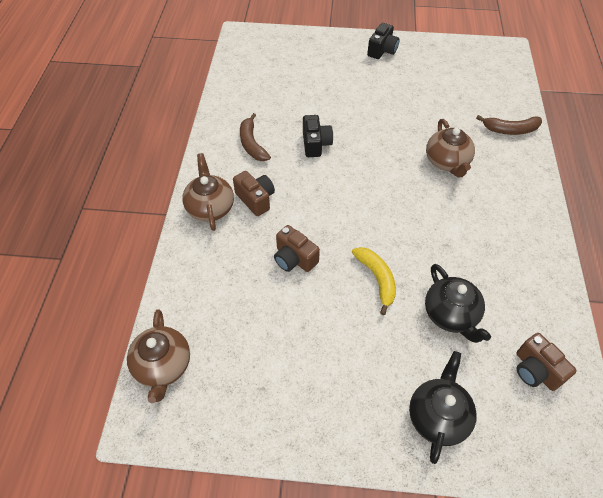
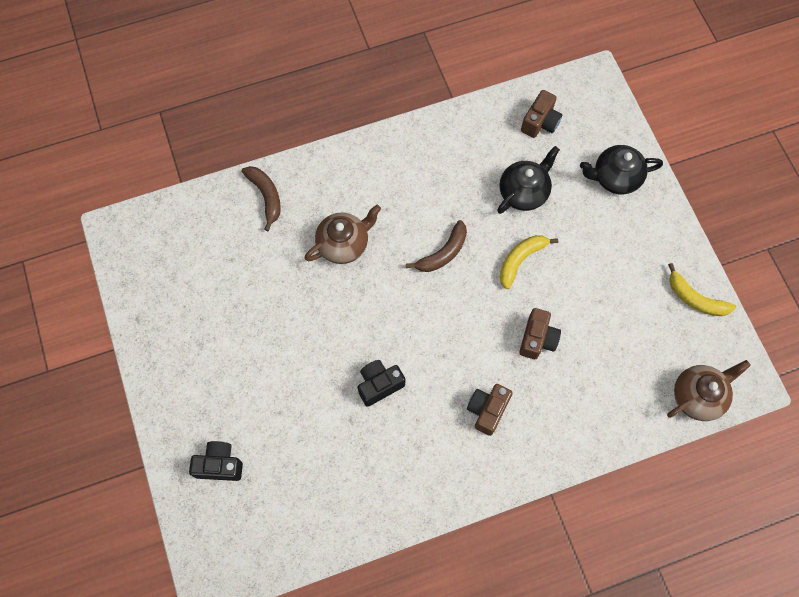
camera: 115 degrees left, 15 degrees up
(210, 207) = (521, 451): brown teapot -> none
(252, 144) = (412, 455): brown banana -> brown banana (443, 253)
(257, 422) = (695, 298): none -> yellow banana
(382, 50) = (174, 375): black camera -> black camera (219, 465)

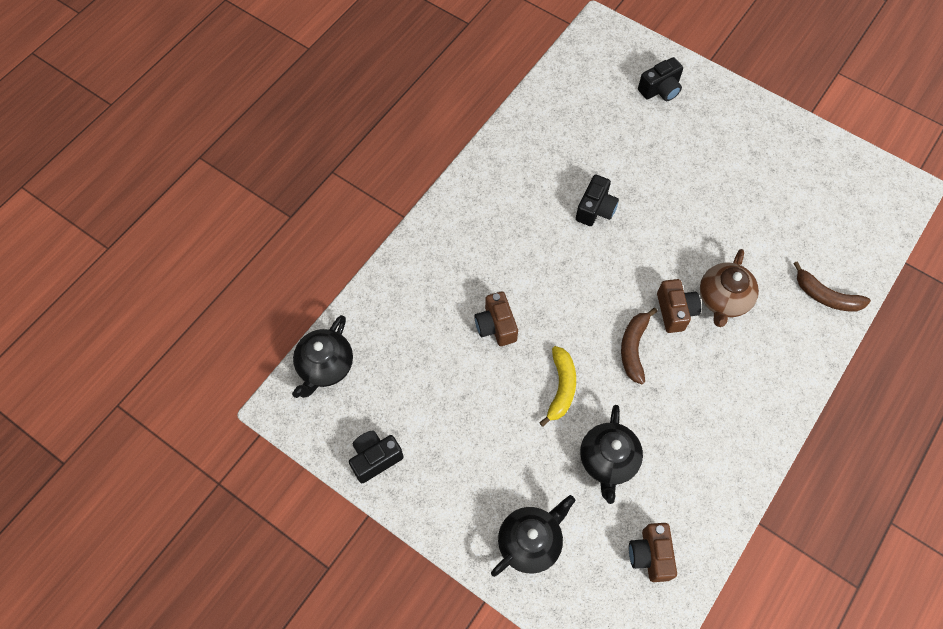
camera: 145 degrees right, 5 degrees down
(487, 410) = (496, 243): brown camera -> brown camera (675, 311)
(695, 298) = (375, 458): yellow banana -> black camera
(698, 395) = (325, 366): brown teapot -> black teapot

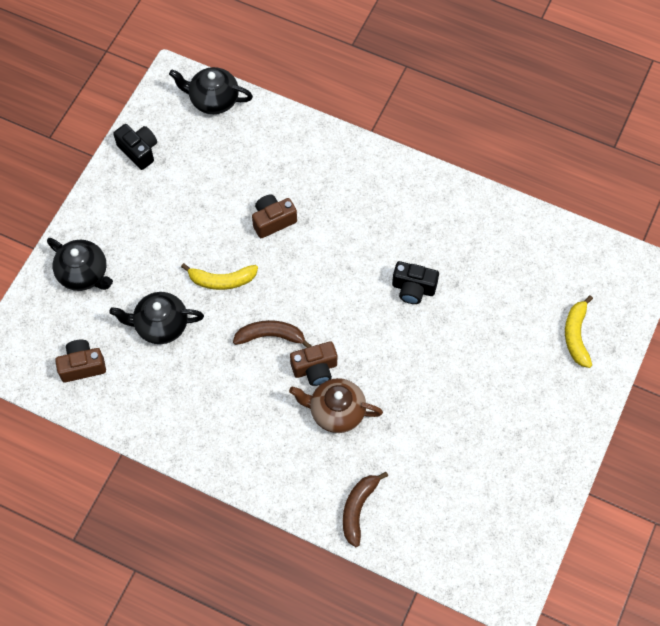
camera: 80 degrees right, 0 degrees up
(660, 89) = (576, 335): black camera -> yellow banana

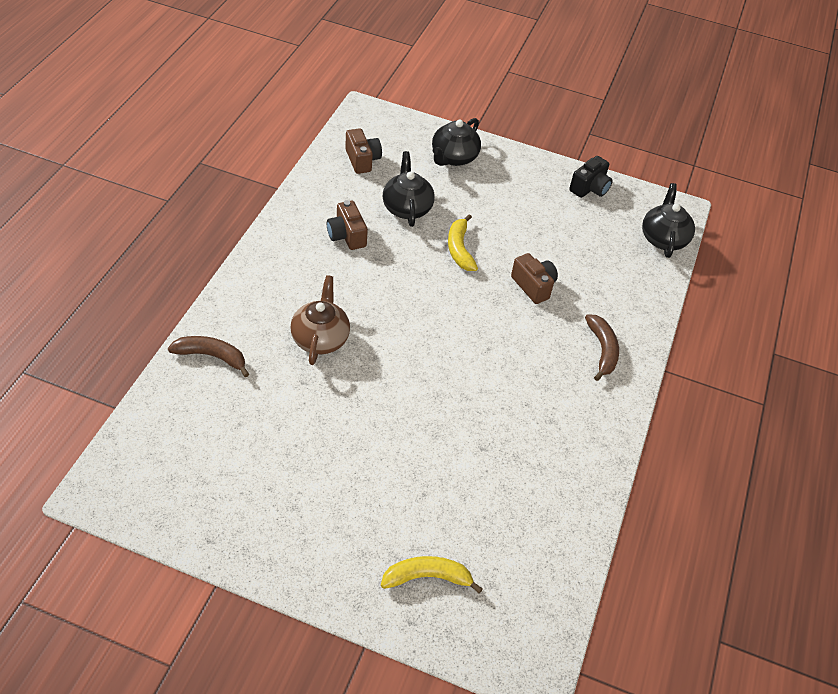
camera: 80 degrees right, 15 degrees down
(271, 336) = (402, 286): brown banana -> brown banana (602, 350)
(315, 369) = (367, 321): brown camera -> brown camera (347, 236)
(413, 288) = (471, 406): black camera -> none

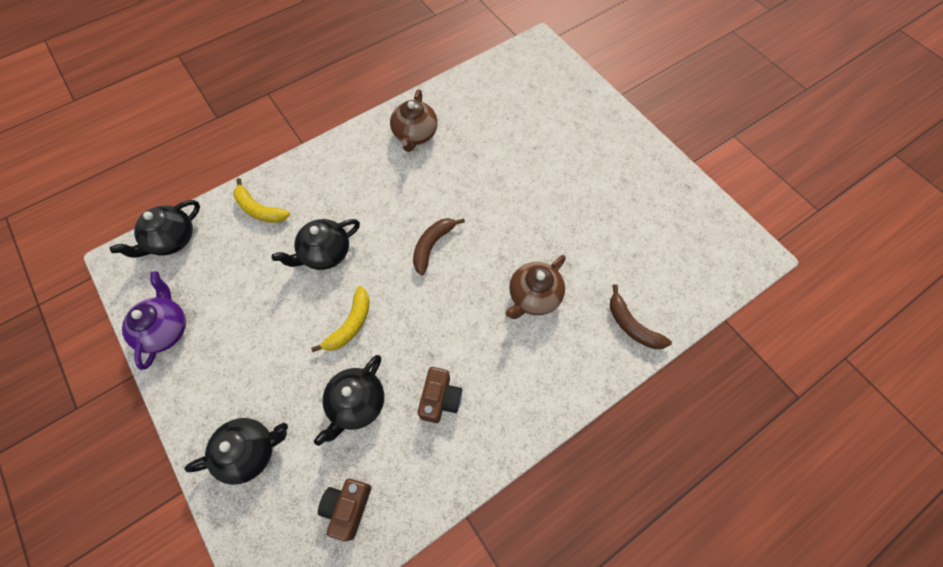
camera: 140 degrees left, 15 degrees up
(427, 577) = (565, 105): yellow banana -> yellow banana (259, 209)
(533, 286) = (325, 253): brown camera -> black teapot
(566, 437) = (415, 134): none -> brown teapot
(590, 188) = (165, 329): black camera -> purple teapot
(602, 350) = (330, 176): brown banana -> brown banana (432, 246)

